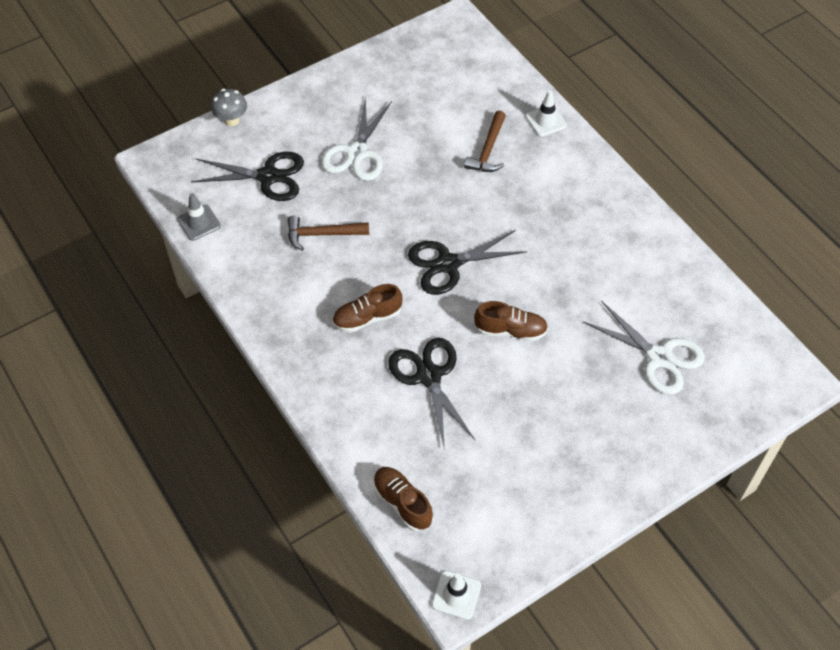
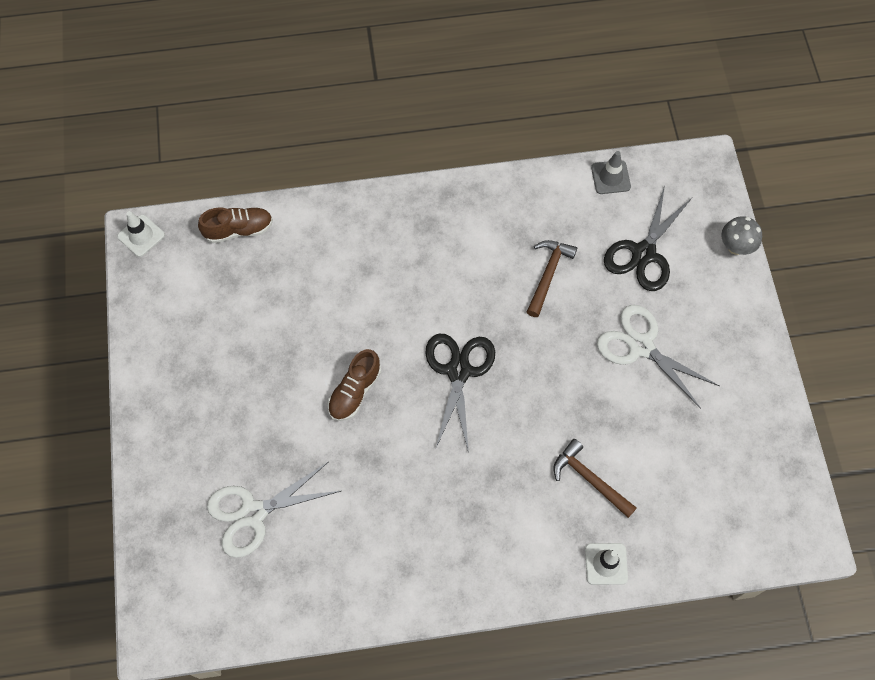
camera: 115 degrees right, 10 degrees up
(367, 318) = (432, 275): brown shoe -> none
(429, 376) = (344, 300): black scissors -> none

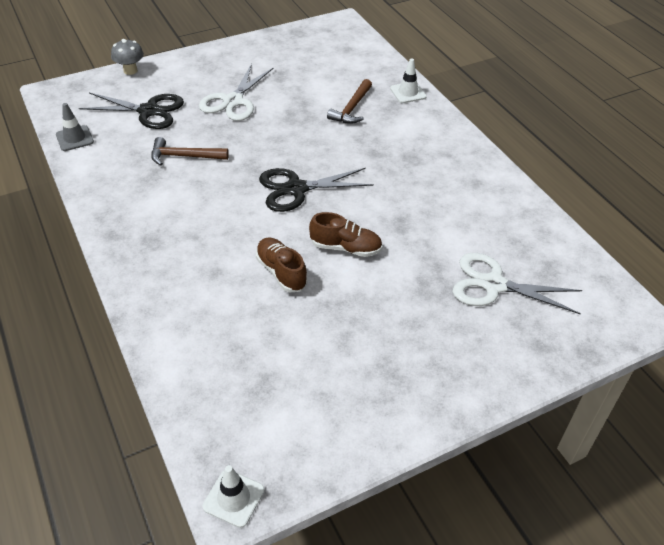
camera: 110 degrees left, 20 degrees down
(238, 230) = (198, 394): brown shoe -> brown shoe (281, 272)
(253, 513) = (493, 285): white scissors -> white scissors turned 150 degrees clockwise

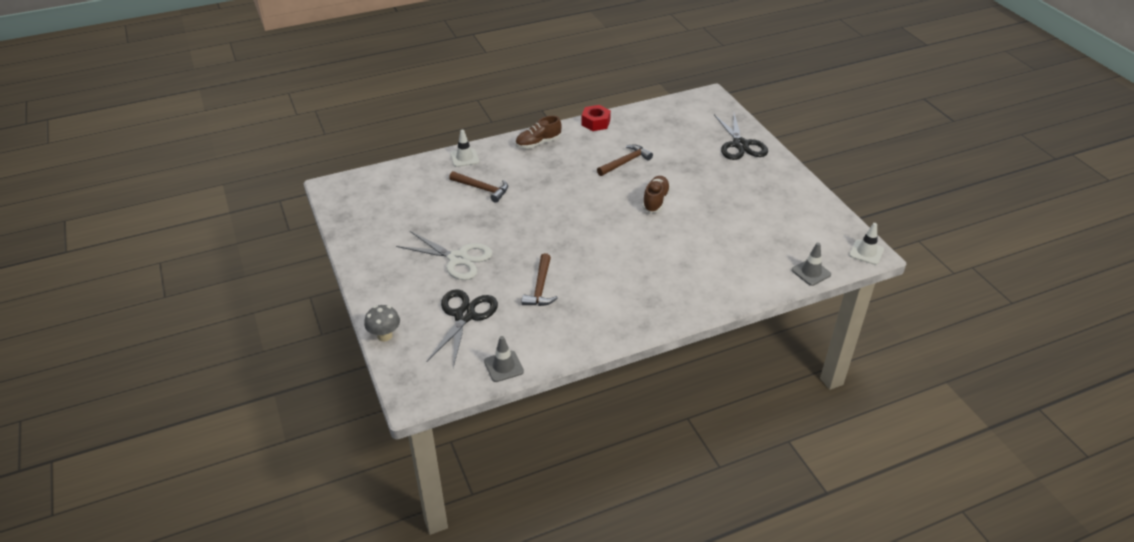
camera: 85 degrees left, 5 degrees down
(190, 412) = (811, 272): none -> grey traffic cone
(281, 272) = (682, 232): brown shoe -> brown shoe (538, 143)
(296, 189) = (588, 222): black scissors -> black scissors (740, 145)
(428, 220) = (625, 162): none -> brown hammer
(493, 285) = (687, 142): white scissors -> none
(515, 191) = (595, 123): none -> red nut

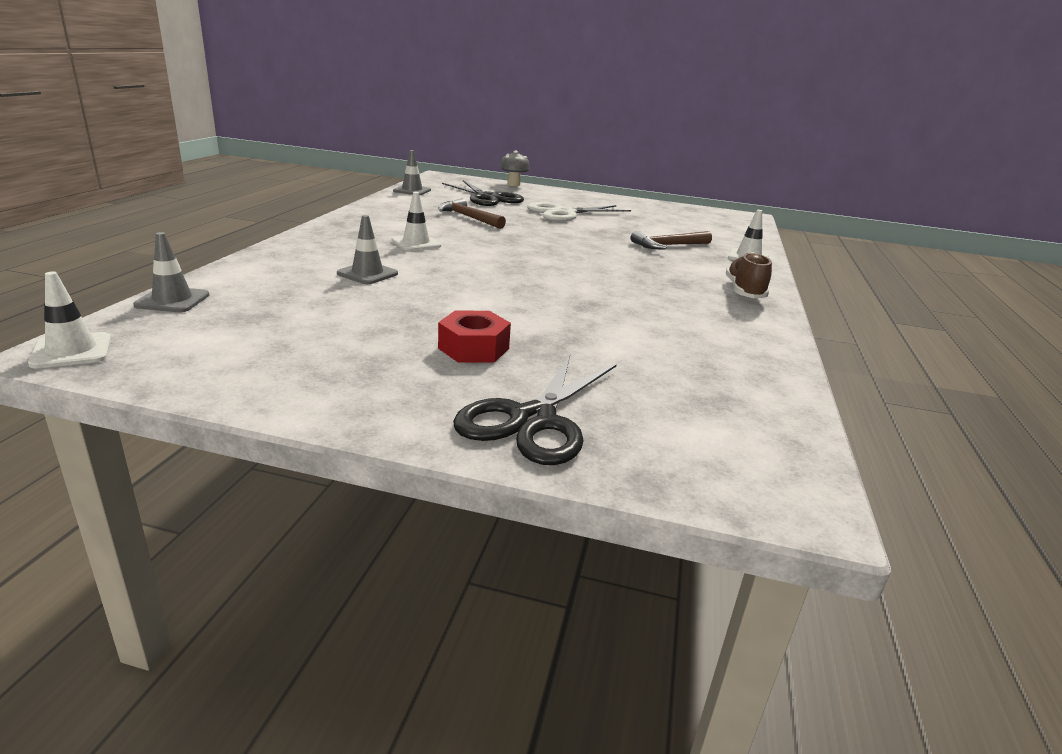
camera: 125 degrees right, 15 degrees down
(595, 123) = (773, 340): red nut -> red nut (474, 348)
(625, 162) = (623, 314): brown hammer -> none
(630, 269) = (416, 243): none -> white traffic cone
(655, 201) = (501, 293): brown shoe -> none
(698, 250) = (367, 274): none -> grey traffic cone
(740, 145) = (533, 420): black scissors -> black scissors turned 90 degrees counterclockwise

